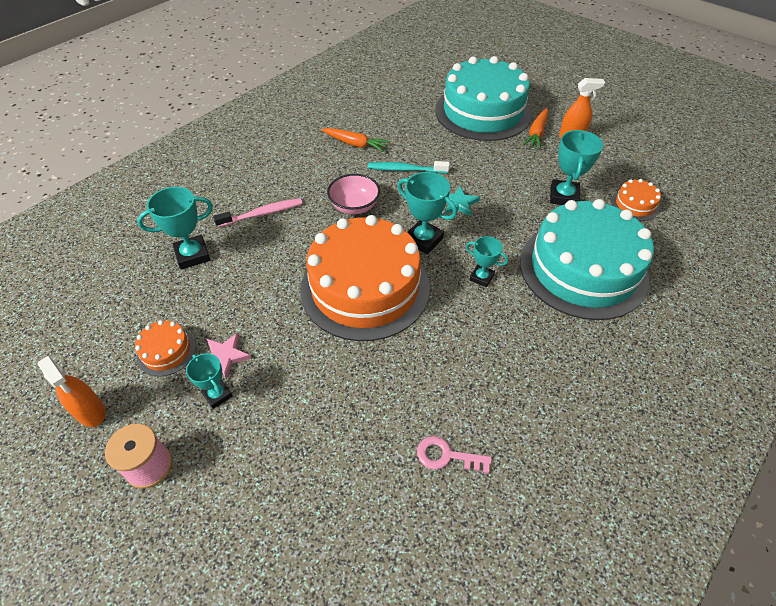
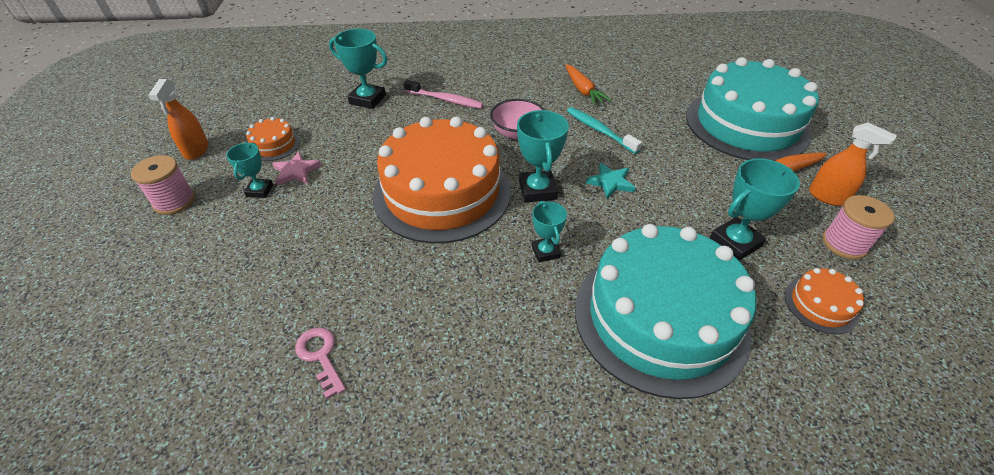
camera: 45 degrees right, 5 degrees down
(607, 161) = (844, 244): none -> pink spool

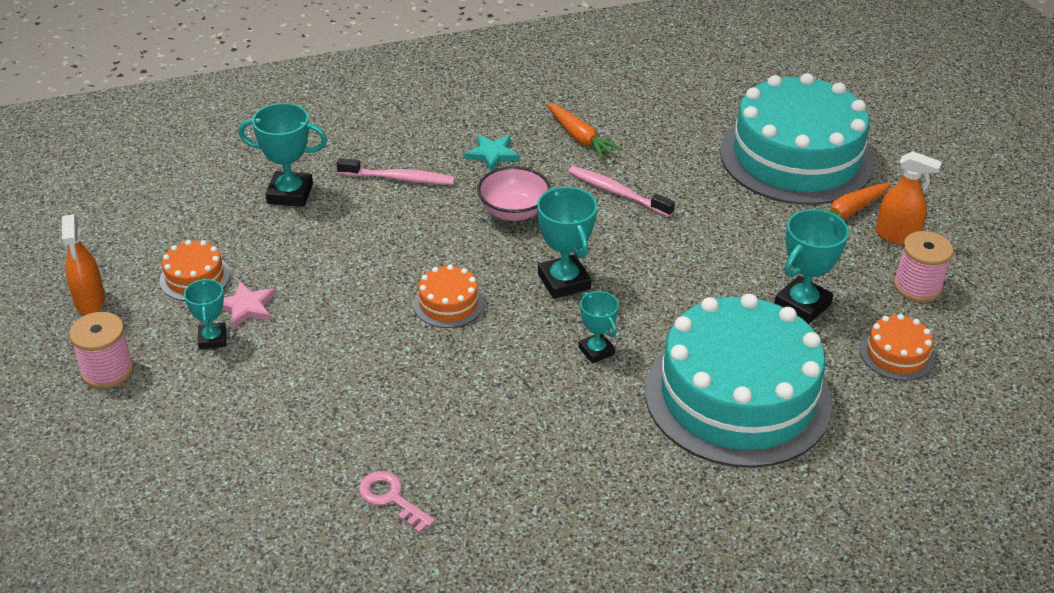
camera: 15 degrees left, 5 degrees down
(442, 192) = (448, 303): orange cake -> orange cake, size x0.41
(599, 130) = (617, 192): turquoise toothbrush -> pink toothbrush
(610, 182) = (648, 258): turquoise star -> turquoise star (492, 154)

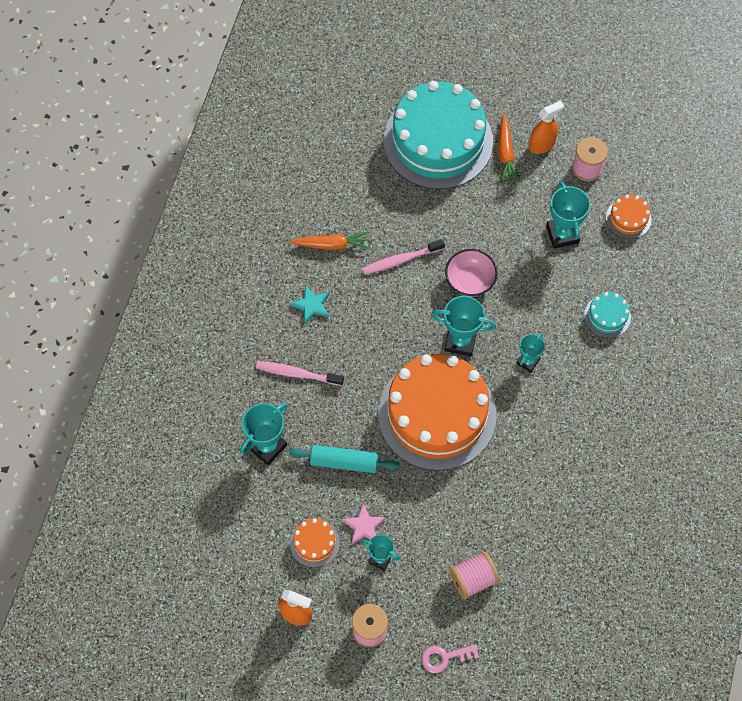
camera: 55 degrees left, 25 degrees up
(243, 434) = (473, 579): none -> pink spool
(318, 257) = (344, 462): none -> turquoise rolling pin
(391, 499) = (569, 528): pink key -> pink key (445, 657)
(399, 178) = (297, 374): pink toothbrush -> pink toothbrush turned 120 degrees counterclockwise
(448, 303) = (437, 414): orange cake -> orange cake, size x2.46
(513, 211) = (378, 328): pink bowl -> pink bowl (470, 281)
(596, 351) = (528, 361): turquoise trophy -> turquoise trophy turned 60 degrees counterclockwise
(737, 396) = (607, 316): turquoise cake -> turquoise cake, size x0.41

